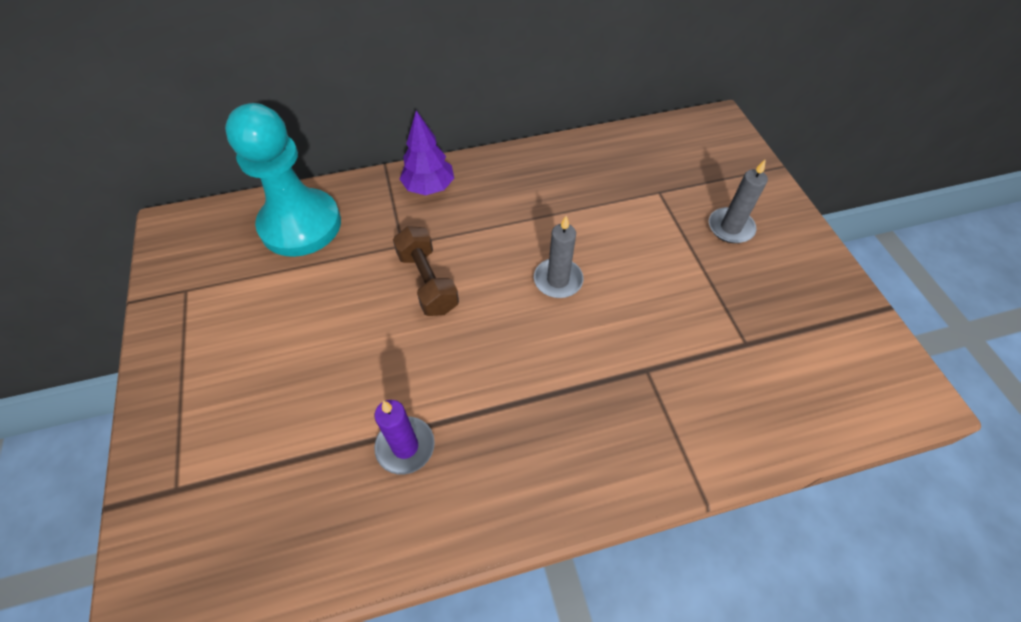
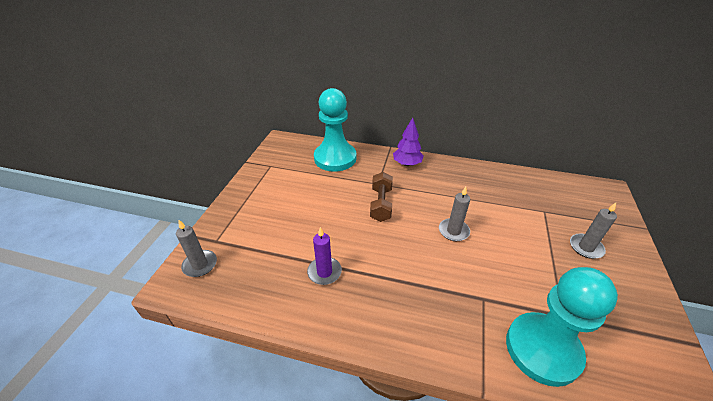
camera: 30 degrees right, 15 degrees down
(175, 550) = (200, 265): none -> grey candle
(745, 405) = (542, 349): none -> turquoise pawn

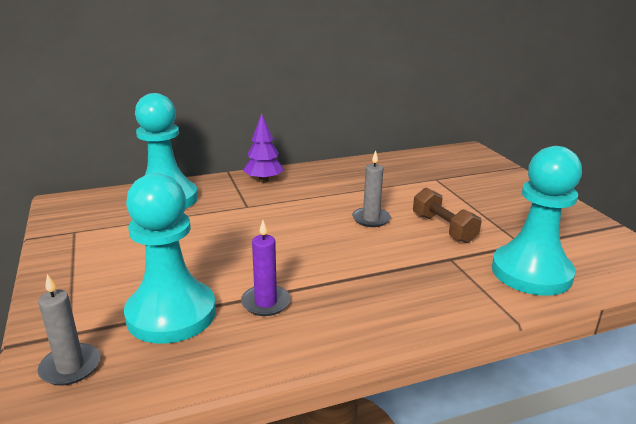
camera: 35 degrees left, 15 degrees down
(269, 253) = (171, 314): none -> turquoise pawn
(381, 204) = (270, 222): brown dumbbell -> brown dumbbell (443, 228)
(586, 247) = (493, 193): grey candle -> none

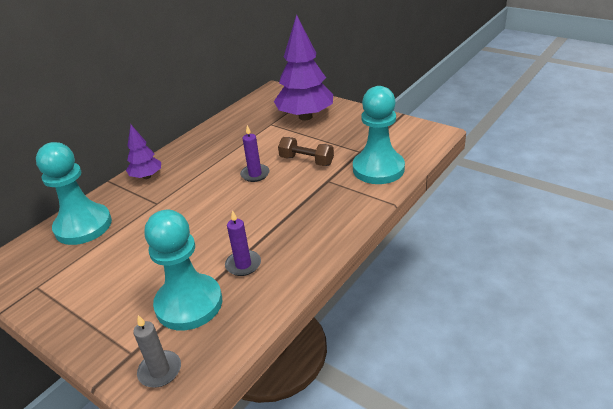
camera: 30 degrees left, 10 degrees up
(371, 219) = (255, 174): grey candle -> purple candle
(483, 185) = (305, 117): none -> purple tree

